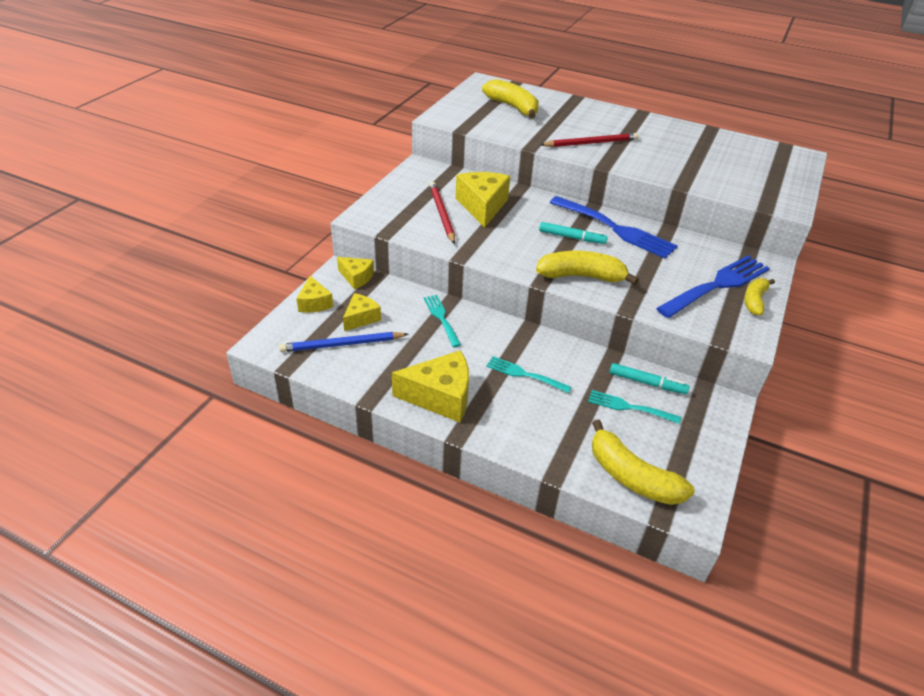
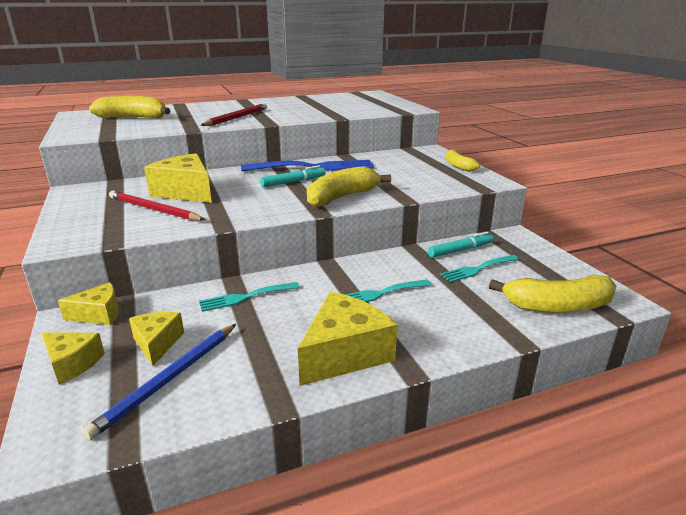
camera: 45 degrees left, 15 degrees down
(441, 318) = (246, 297): turquoise fork -> turquoise fork turned 45 degrees counterclockwise
(717, 285) = (427, 168): blue fork -> none

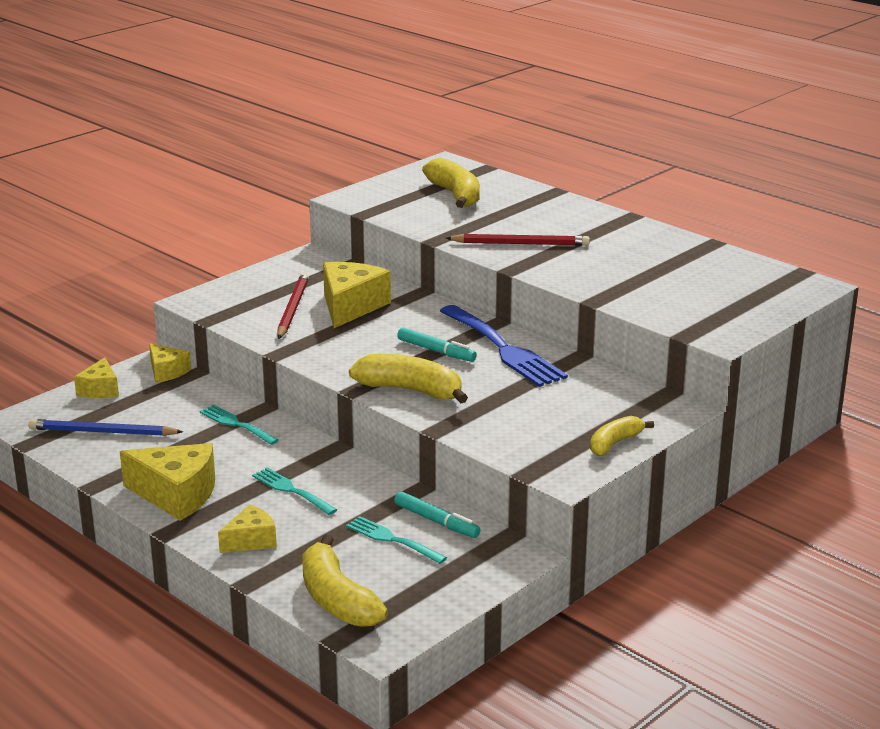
camera: 65 degrees right, 0 degrees up
(157, 343) = (142, 411): yellow cheese -> yellow cheese (251, 540)

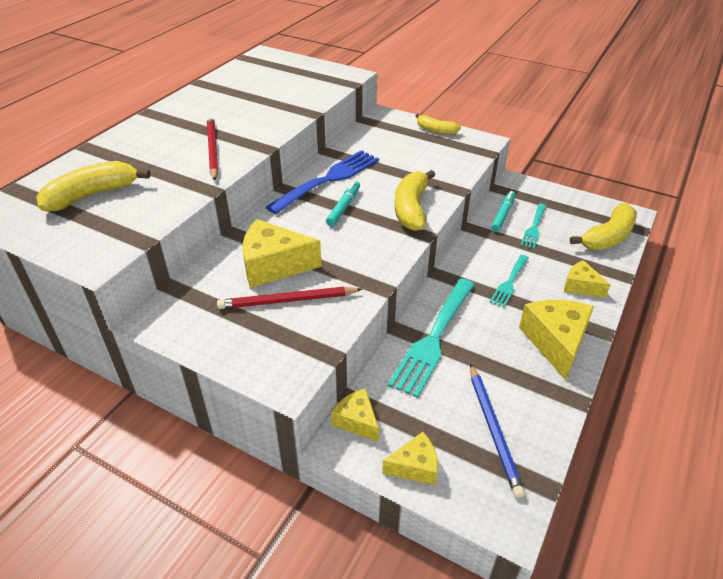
camera: 105 degrees left, 15 degrees up
(167, 372) = (357, 421): yellow cheese -> yellow cheese turned 75 degrees counterclockwise
(236, 424) = (433, 338): turquoise fork -> turquoise fork, size x1.84

